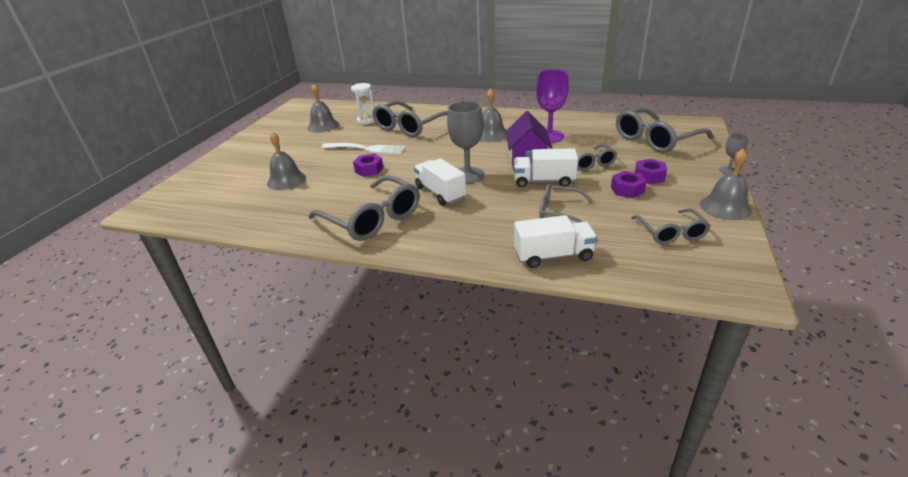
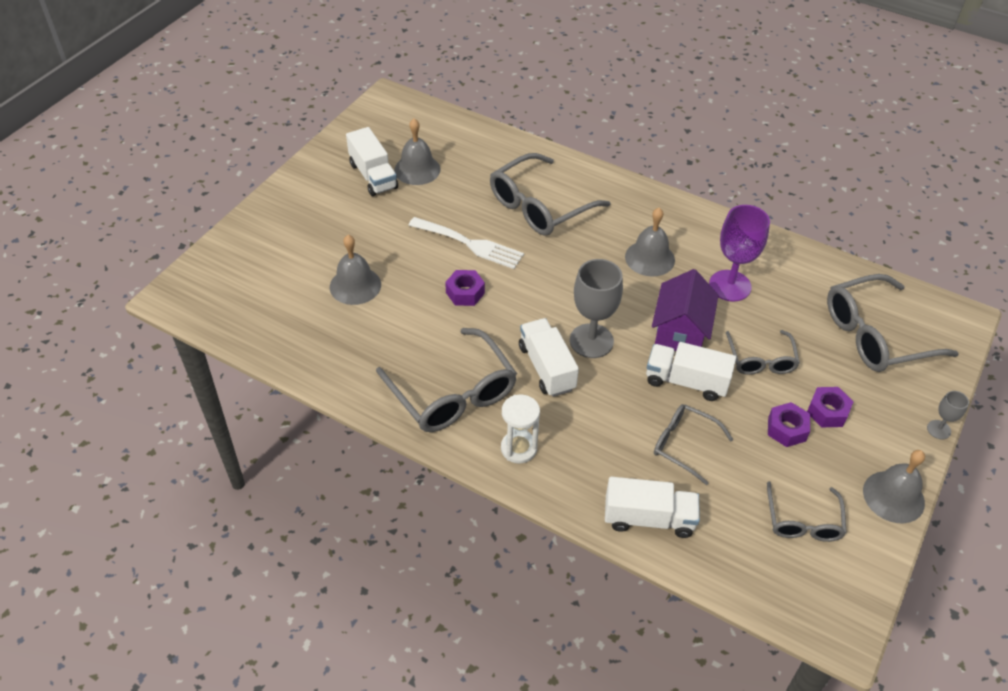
camera: 10 degrees right, 15 degrees up
(293, 133) = (373, 176): none -> white truck
(366, 121) = (481, 173): white hourglass -> white hourglass (519, 448)

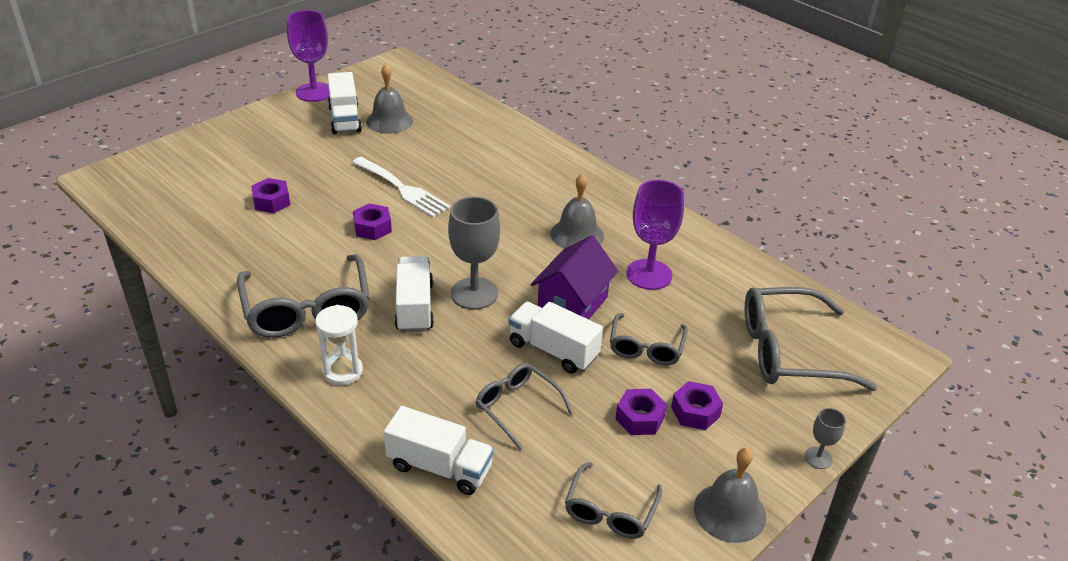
camera: 15 degrees right, 10 degrees down
(326, 150) = (314, 92): none -> purple goblet
(355, 285) = (271, 201): grey bell -> purple nut
(539, 206) = (490, 171): grey glasses -> none

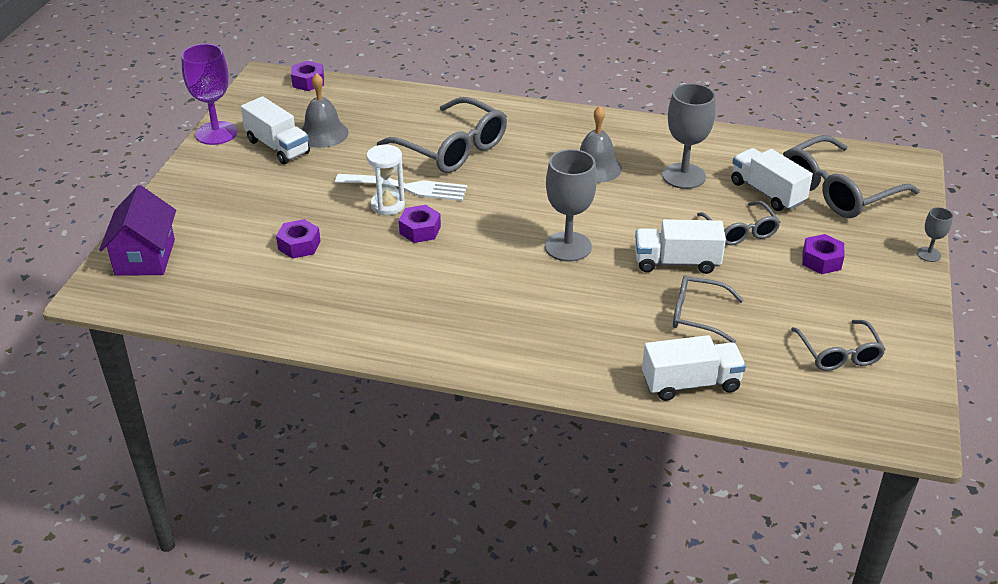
camera: 30 degrees left, 0 degrees up
(307, 309) = (445, 319): grey glasses -> grey glasses (452, 148)
(343, 371) = (534, 352): white hourglass -> white hourglass (387, 205)
(414, 307) = (532, 278): white truck -> white truck (767, 193)
(572, 304) = (652, 222): purple house -> purple house (145, 257)
(640, 418) = (790, 282): purple nut -> purple nut (308, 82)
(649, 274) = (683, 176): purple goblet -> grey goblet
(729, 512) = (912, 316): grey bell -> none

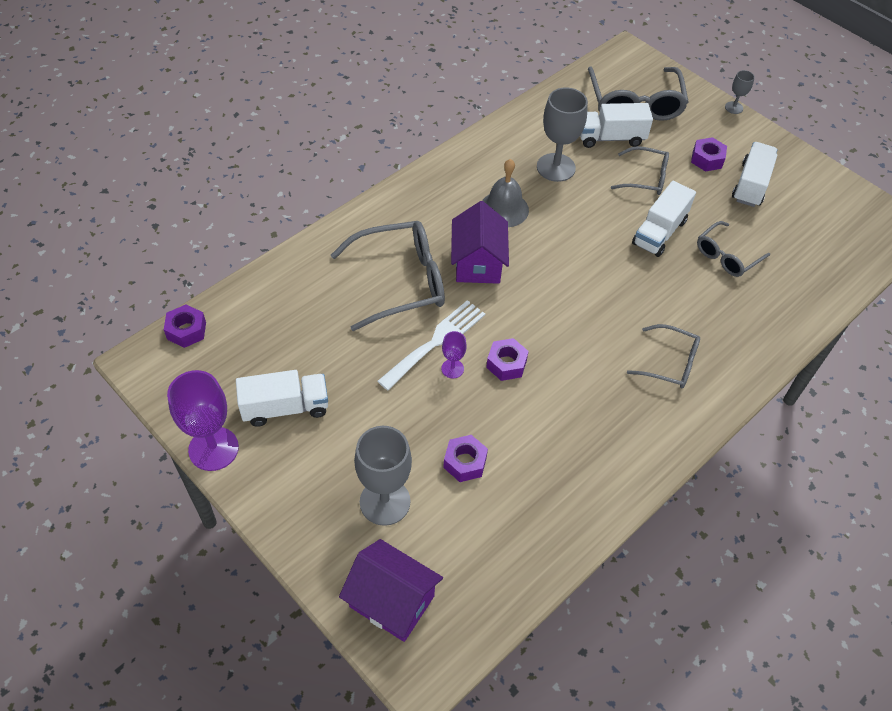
camera: 60 degrees left, 15 degrees up
(323, 133) = (293, 362): grey bell -> none
(387, 205) = (452, 369): white hourglass -> purple goblet
(516, 177) = (478, 263): none -> purple house
(568, 246) = (597, 282): grey goblet -> grey goblet (385, 502)
(691, 383) = (797, 302): white truck -> white truck (751, 185)
(839, 354) = (808, 211): grey glasses -> grey glasses (670, 363)

